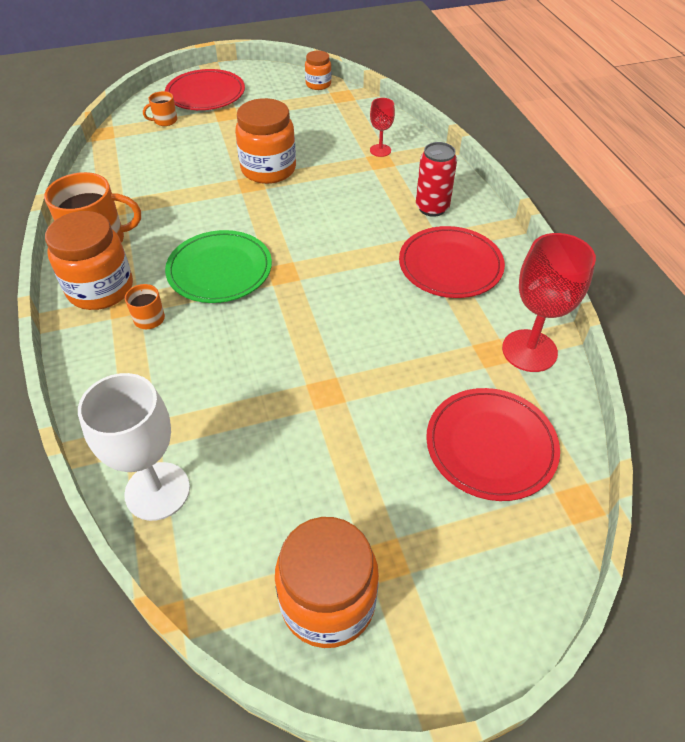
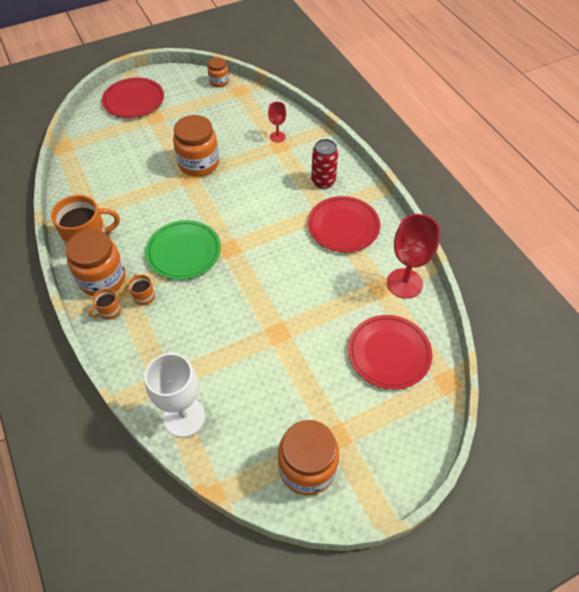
camera: 10 degrees left, 5 degrees up
(165, 121) = (108, 129): orange mug -> orange mug (109, 311)

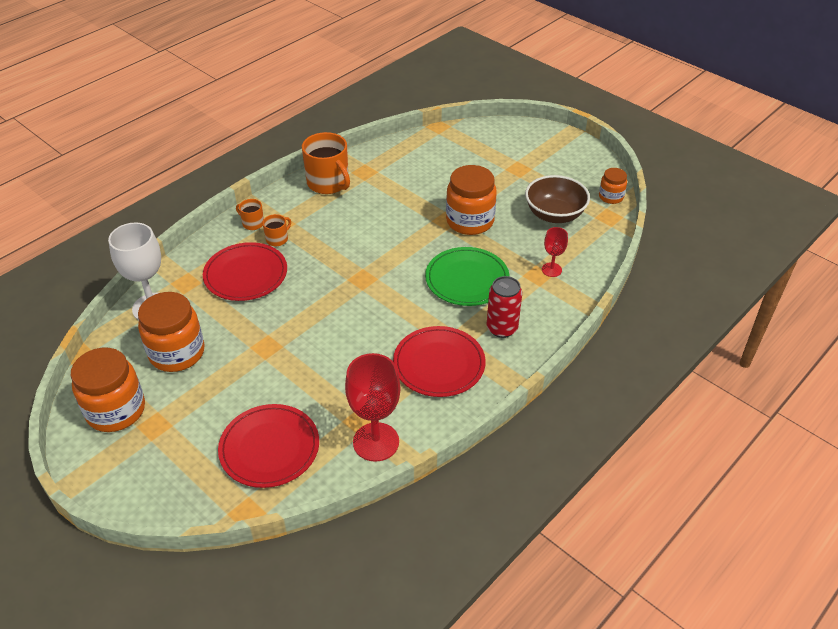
camera: 70 degrees right, 10 degrees down
(102, 279) = (287, 207): orange jar -> orange jar (177, 353)
(133, 100) = (533, 147): red plate -> red plate (246, 274)
(183, 252) = (342, 248): green plate -> green plate (467, 279)
(220, 116) = (554, 214): none -> brown bowl

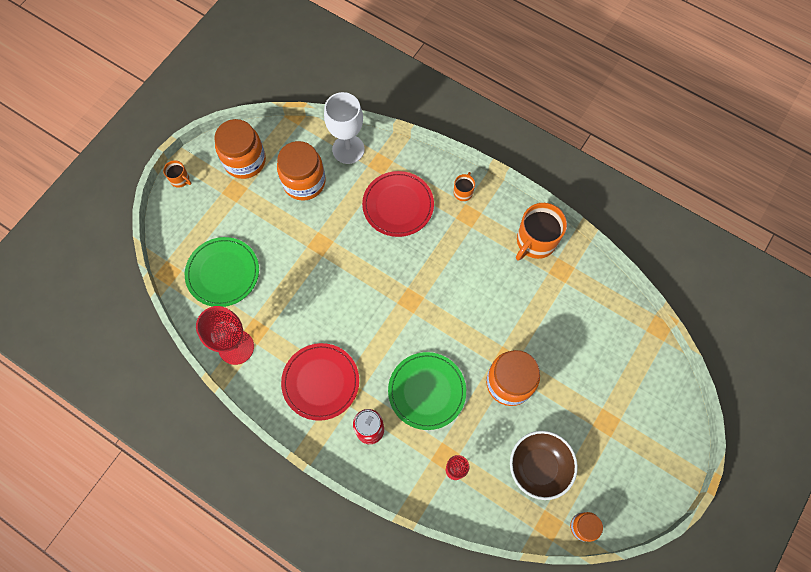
camera: 80 degrees right, 25 degrees up
(269, 448) = (223, 273): red plate -> green plate
(277, 239) = (447, 218): orange mug -> orange mug (180, 179)

